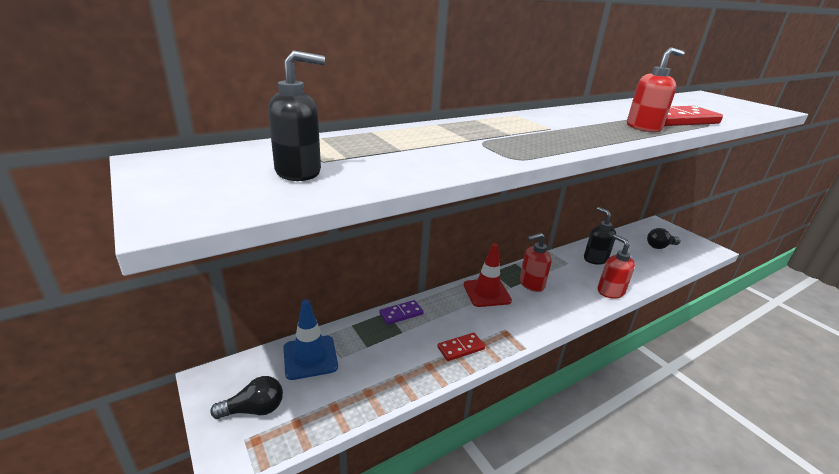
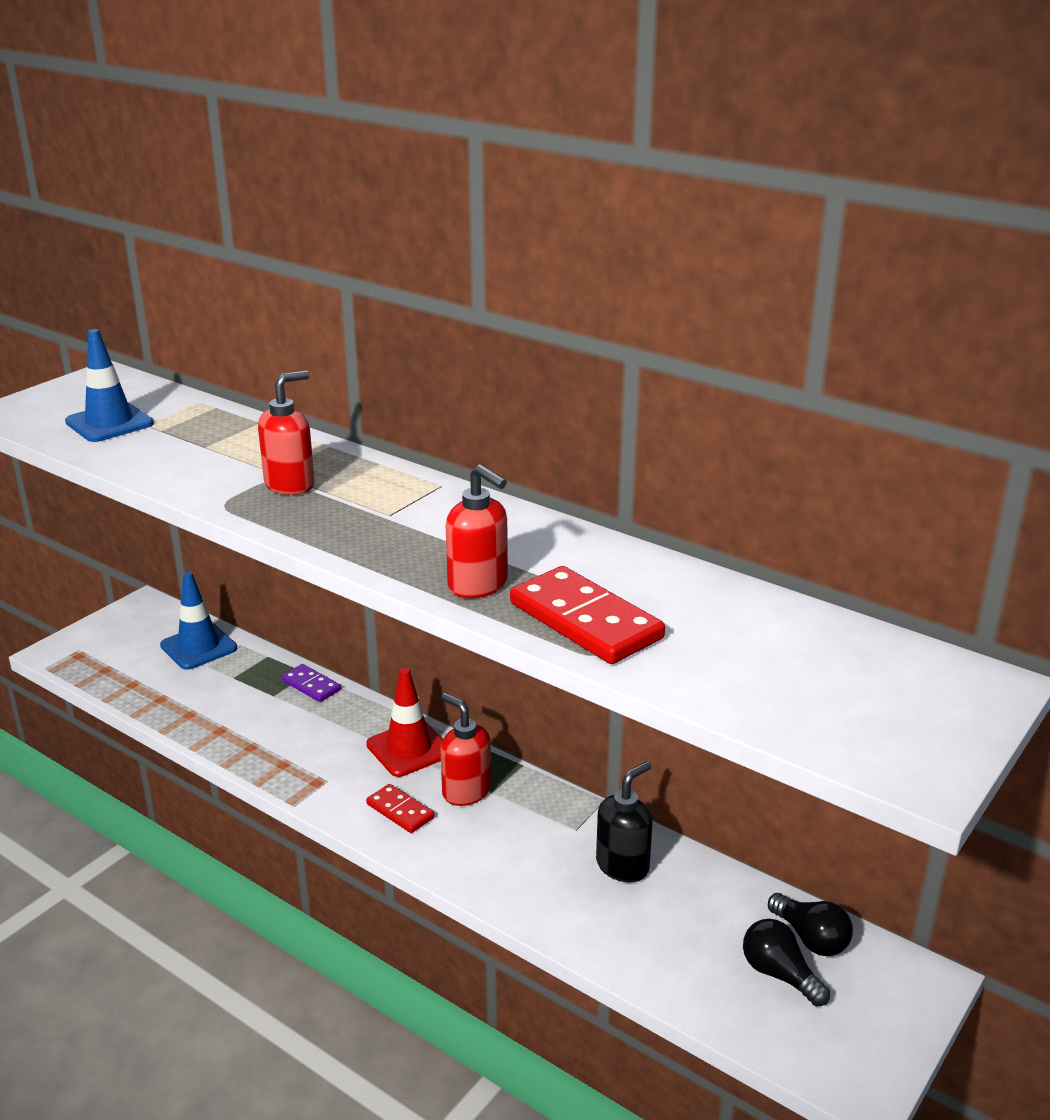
camera: 70 degrees right, 0 degrees up
(254, 409) = (114, 641): black light bulb -> black light bulb (811, 938)
(299, 172) = (109, 423): black soap dispenser -> blue traffic cone
(460, 348) = (264, 748): red domino -> red domino (400, 811)
(610, 291) = (508, 890): red soap dispenser -> red soap dispenser (290, 485)

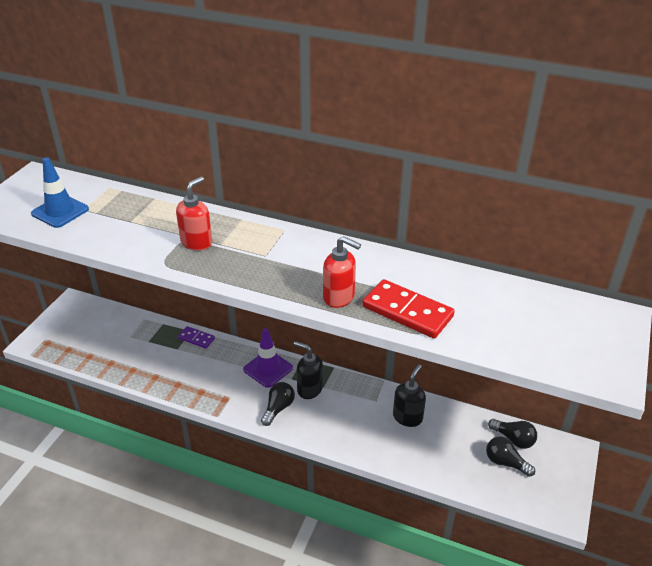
camera: 15 degrees left, 10 degrees up
(198, 647) = (119, 324): blue traffic cone -> none
(400, 811) = (278, 408): red domino -> black light bulb
(409, 749) = (268, 369): red traffic cone -> purple traffic cone
(466, 791) = (309, 389): red soap dispenser -> black soap dispenser

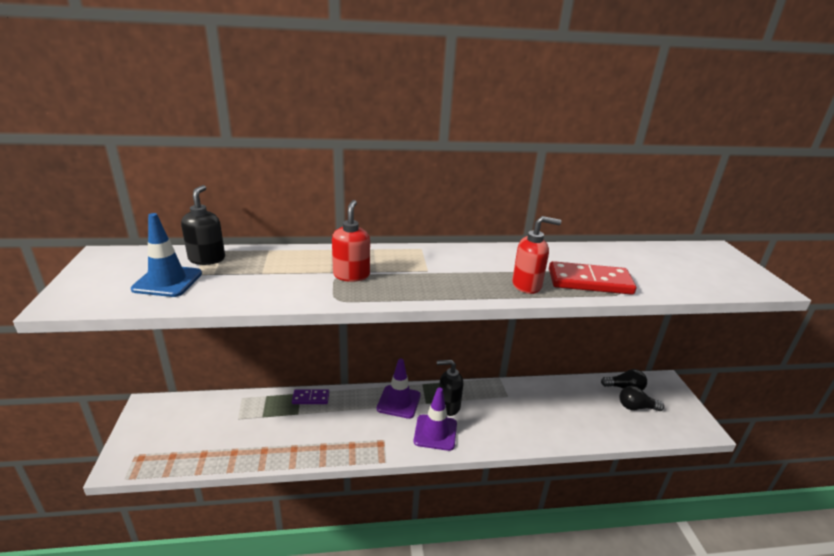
camera: 30 degrees left, 10 degrees down
(278, 408) = (435, 432): black light bulb -> purple traffic cone
(407, 417) = (542, 400): black soap dispenser -> black soap dispenser (207, 259)

